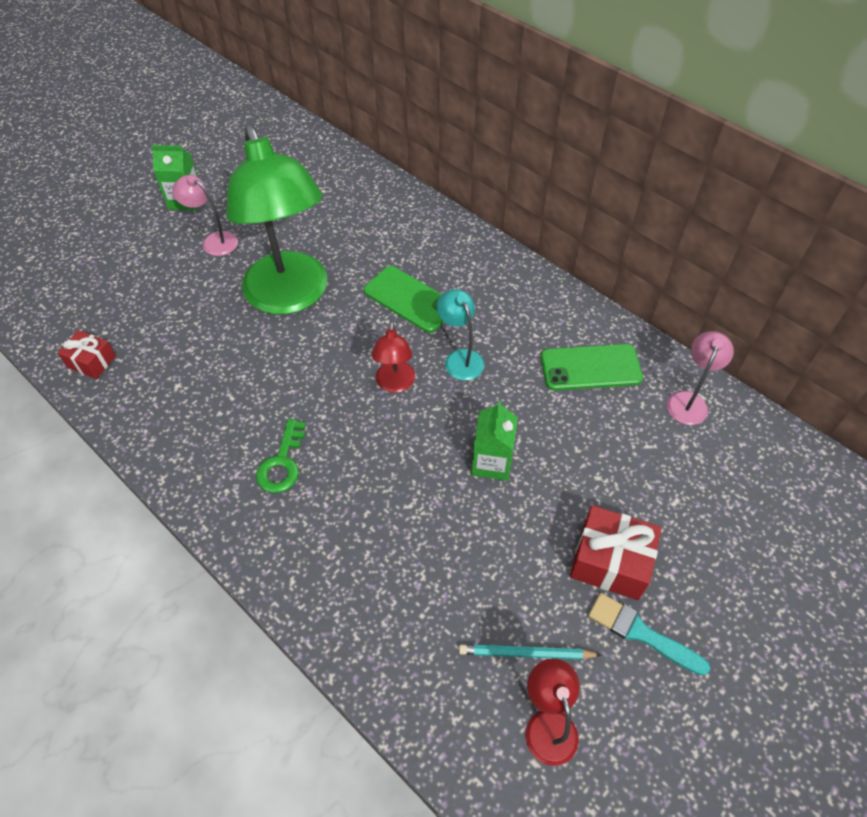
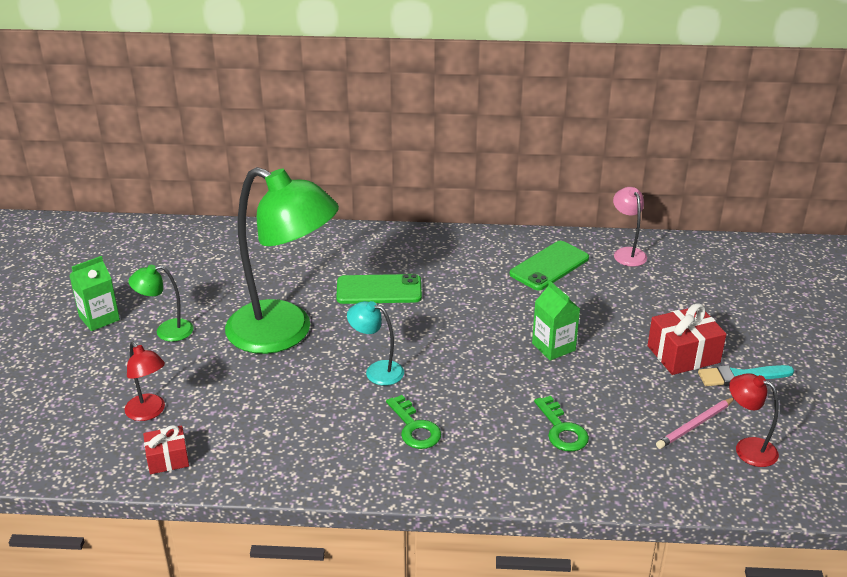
camera: 40 degrees left, 20 degrees down
(214, 241) = (166, 331): pink lamp -> green lamp
(395, 384) = (434, 341): red lamp -> red lamp (149, 412)
(396, 559) = (562, 430): none -> green key
(460, 358) = (459, 304): turquoise lamp -> turquoise lamp (377, 371)
(526, 654) = (695, 425): turquoise pencil -> pink pencil

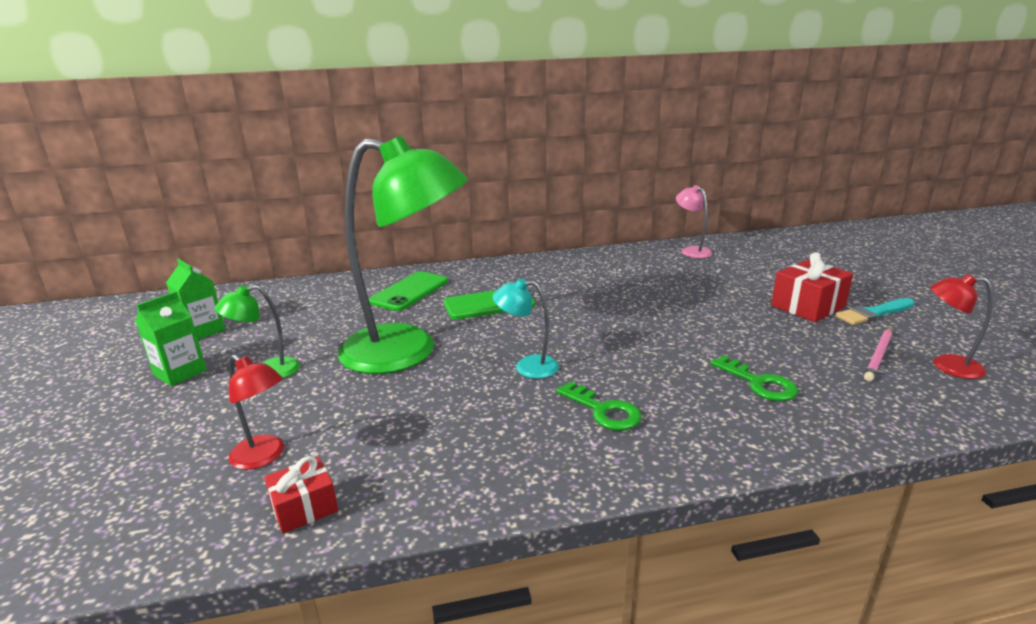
camera: 15 degrees left, 10 degrees down
(549, 266) = (634, 267): green phone -> green phone (409, 291)
(553, 347) = (688, 319): green carton -> green carton (203, 330)

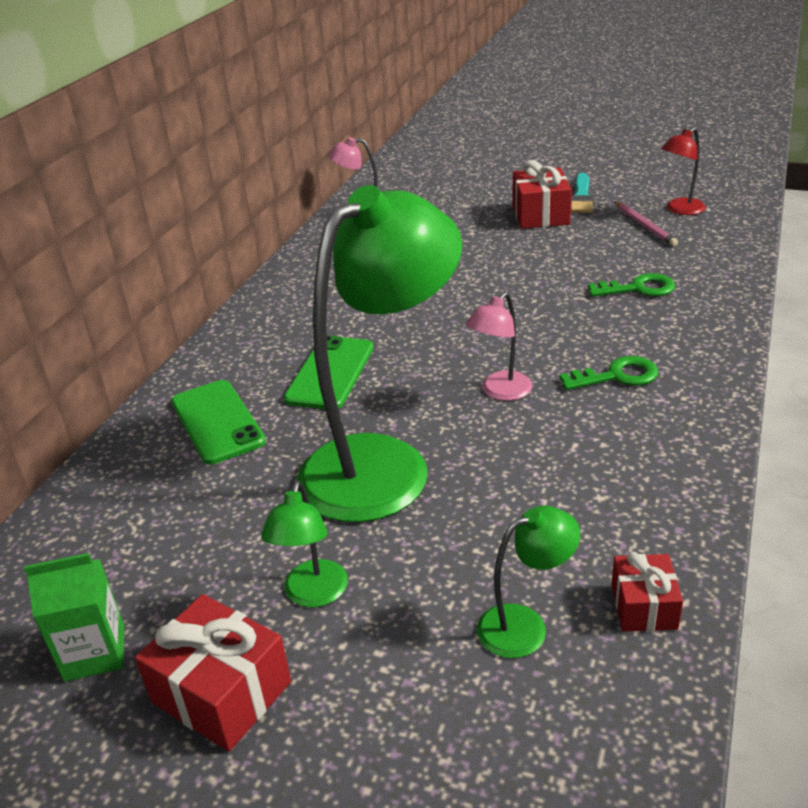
camera: 55 degrees left, 10 degrees up
(180, 373) = (222, 692): green carton -> red gift
(264, 457) = (525, 625): red lamp -> green lamp
(527, 367) = (500, 392): turquoise lamp -> pink lamp

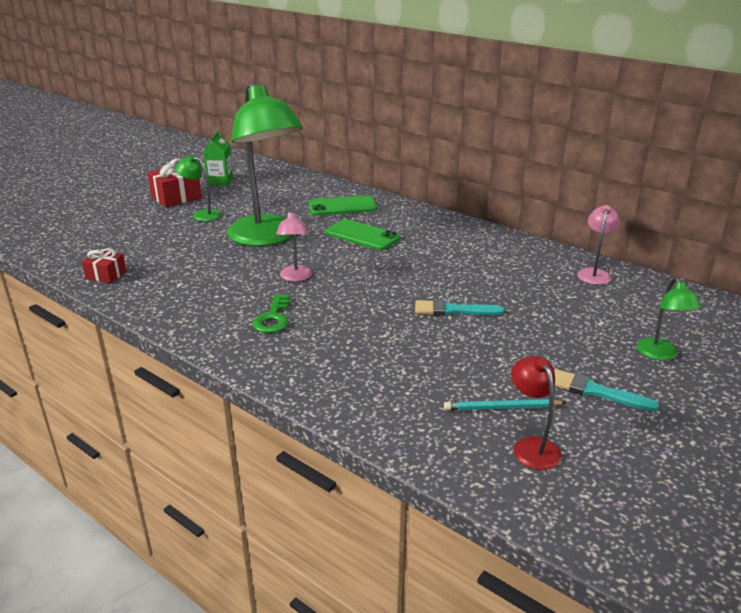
camera: 105 degrees right, 5 degrees down
(499, 271) = (453, 310): none -> turquoise brush
(500, 392) = (295, 277): pink lamp -> pink lamp turned 150 degrees counterclockwise
(525, 625) = (132, 249): green lamp -> green lamp (660, 355)
(540, 215) = (557, 355): red gift -> none
(638, 288) = (379, 363): green key -> none
(644, 226) = (502, 408): pink pencil -> turquoise pencil

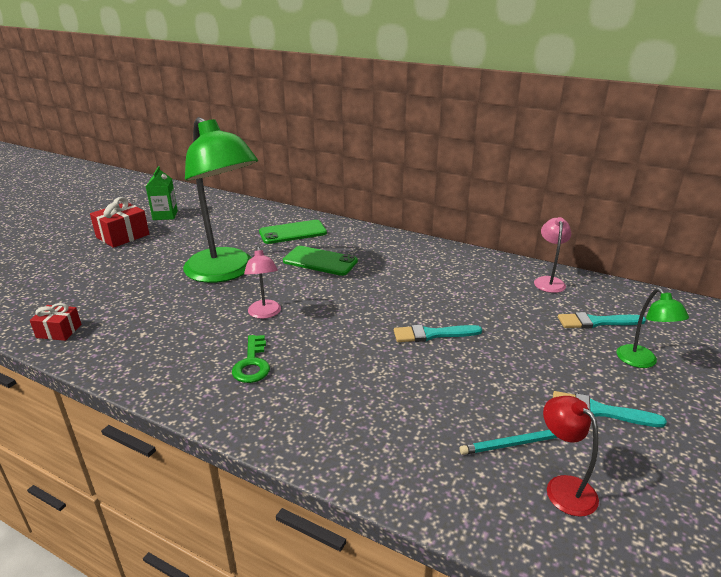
camera: 10 degrees left, 0 degrees up
(201, 215) = (152, 252): green lamp -> none
(629, 315) = (596, 322): none -> turquoise brush

